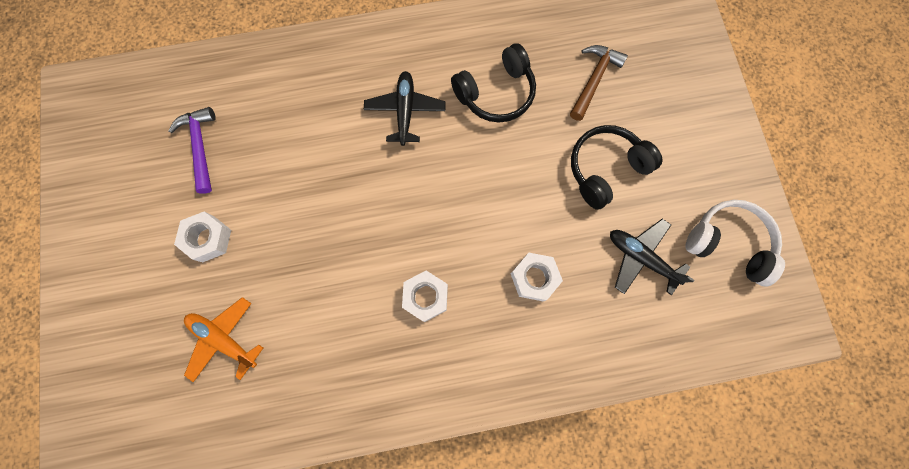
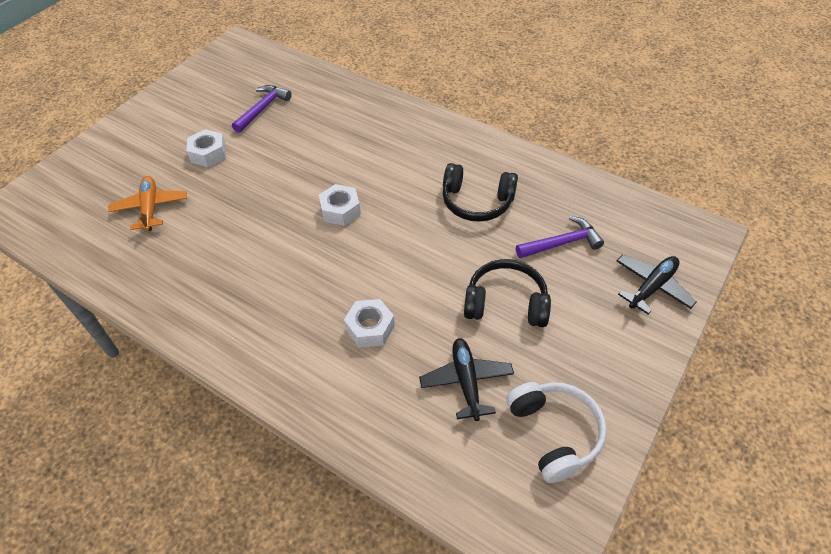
camera: 45 degrees right, 25 degrees down
(405, 111) = (402, 170): black plane -> black plane (652, 287)
(426, 297) = (286, 279): white nut -> white nut (340, 210)
(593, 80) = (562, 243): brown hammer -> purple hammer

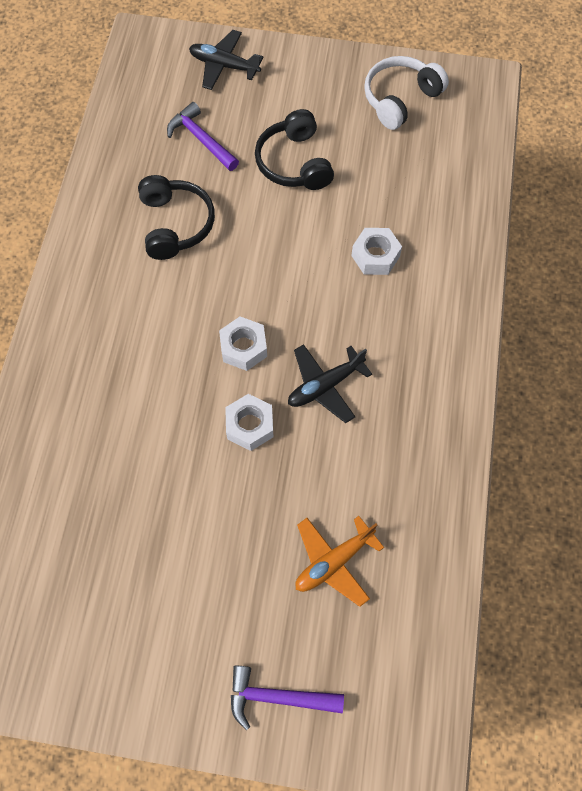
camera: 115 degrees left, 15 degrees up
(208, 153) = (214, 552): white nut -> white nut (250, 425)
(262, 108) = (99, 534): purple hammer -> purple hammer (277, 697)
(466, 381) = (388, 166): black plane -> black plane (325, 386)

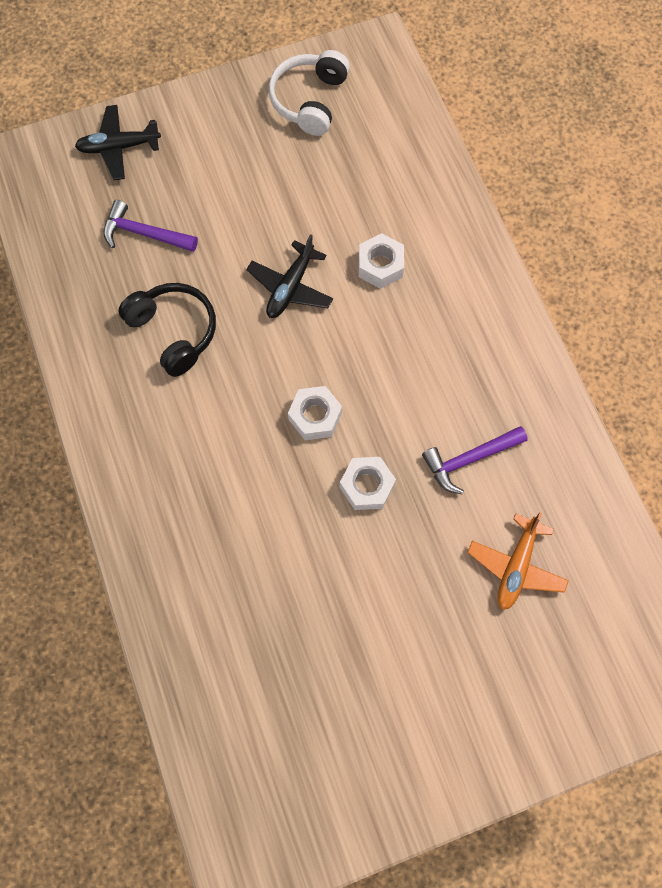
camera: 30 degrees left, 5 degrees up
(277, 697) = (541, 711): purple hammer -> purple hammer (469, 459)
(294, 163) = (249, 213): black headphones -> none
(325, 386) = (410, 412): black plane -> black plane (290, 287)

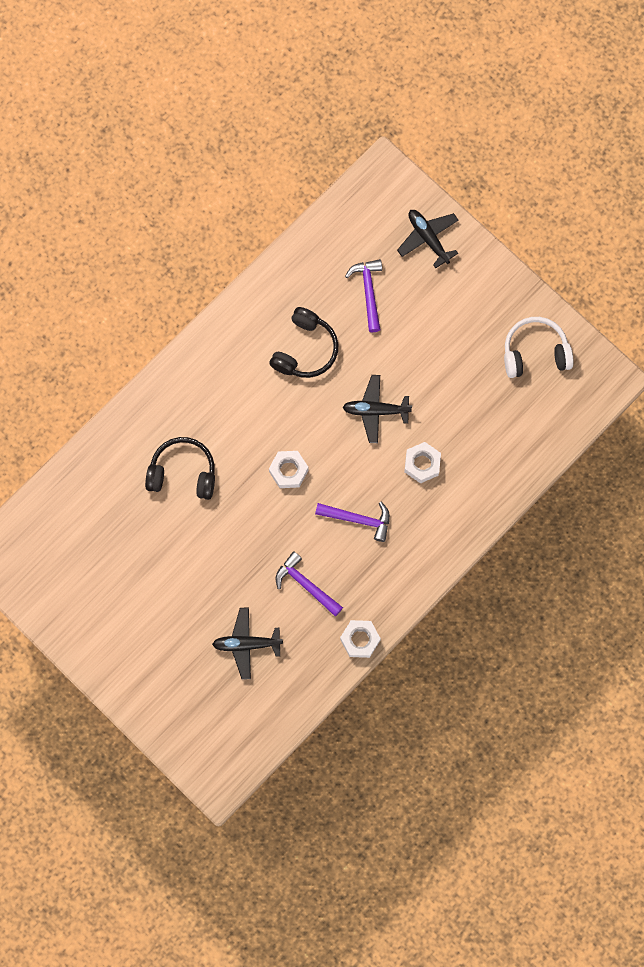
camera: 65 degrees right, 5 degrees up
(253, 546) = (183, 472): none -> black headphones
(367, 486) = (256, 526): white nut -> white nut (360, 640)
(414, 363) = (358, 519): none -> purple hammer
(516, 566) = (246, 644): orange plane -> black plane

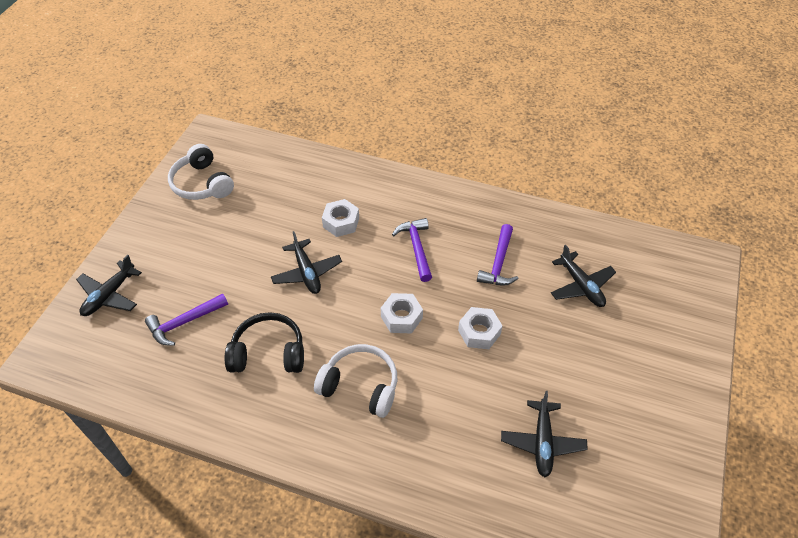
camera: 115 degrees left, 25 degrees down
(125, 524) = (542, 442): none -> black plane
(183, 472) = (455, 410): black headphones -> none
(239, 409) = (360, 386): none -> white headphones
(360, 640) = (518, 210): white nut -> white nut (479, 332)

